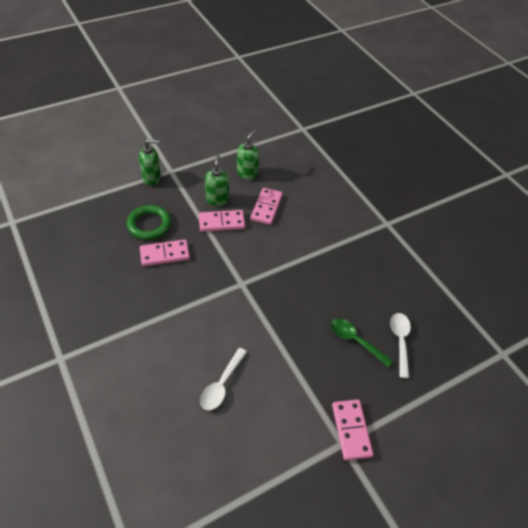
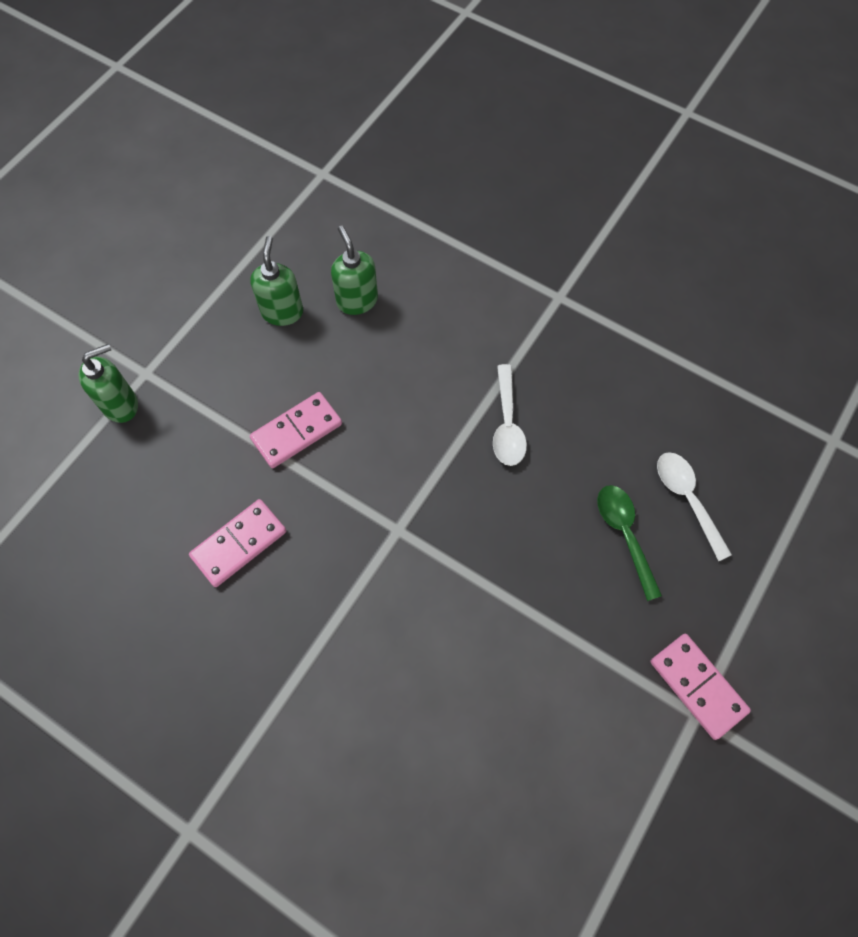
camera: 25 degrees left, 15 degrees up
(149, 225) = (176, 501): green ring -> none
(217, 199) = (262, 390): green soap dispenser -> green soap dispenser (357, 300)
(221, 384) = (472, 724): white spoon -> white spoon (507, 424)
(266, 207) = (354, 364): pink domino -> none
(355, 341) = (624, 535): green spoon -> green spoon turned 60 degrees clockwise

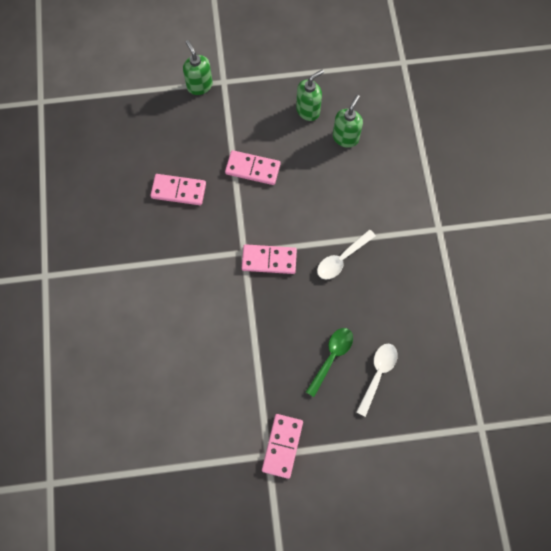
camera: 50 degrees right, 5 degrees up
(121, 404) = (199, 86): green soap dispenser -> green soap dispenser turned 135 degrees counterclockwise
(436, 507) = (269, 260): none -> pink domino

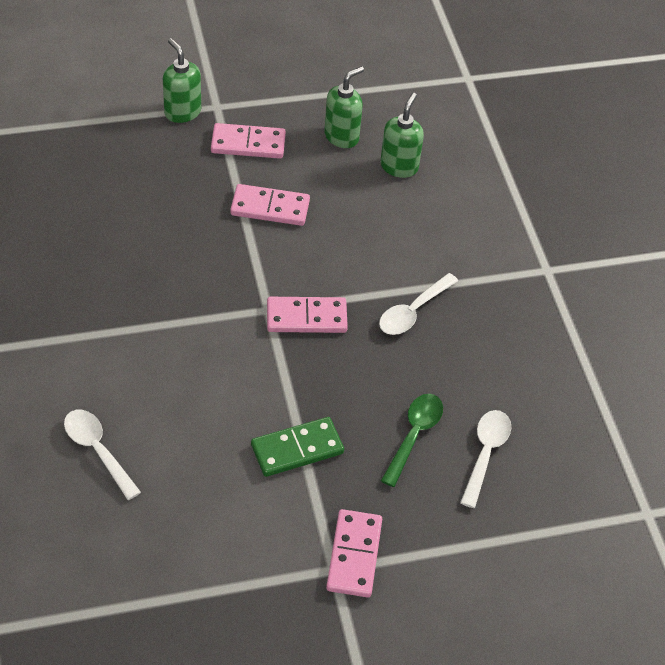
camera: 10 degrees left, 20 degrees down
(124, 356) = (98, 450): none -> white spoon
(178, 190) = (163, 237): pink domino -> pink domino (248, 144)
(253, 363) = (297, 449): none -> green domino

